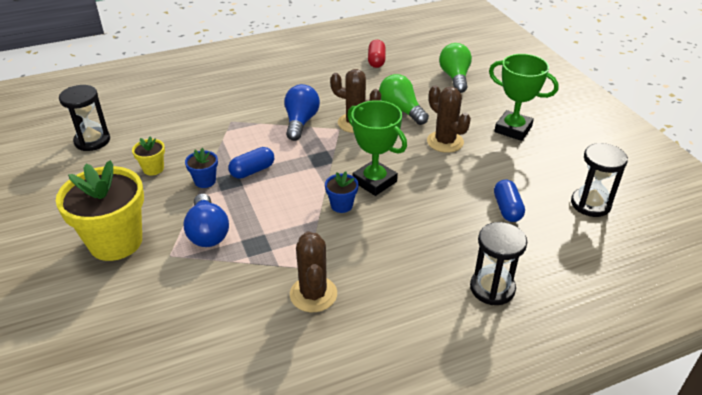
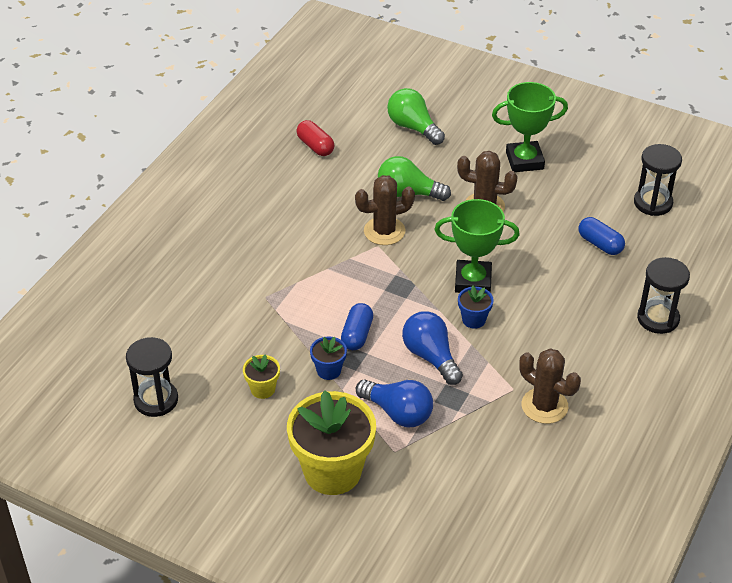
camera: 40 degrees left, 5 degrees up
(301, 122) = (333, 259): blue light bulb -> blue light bulb (431, 356)

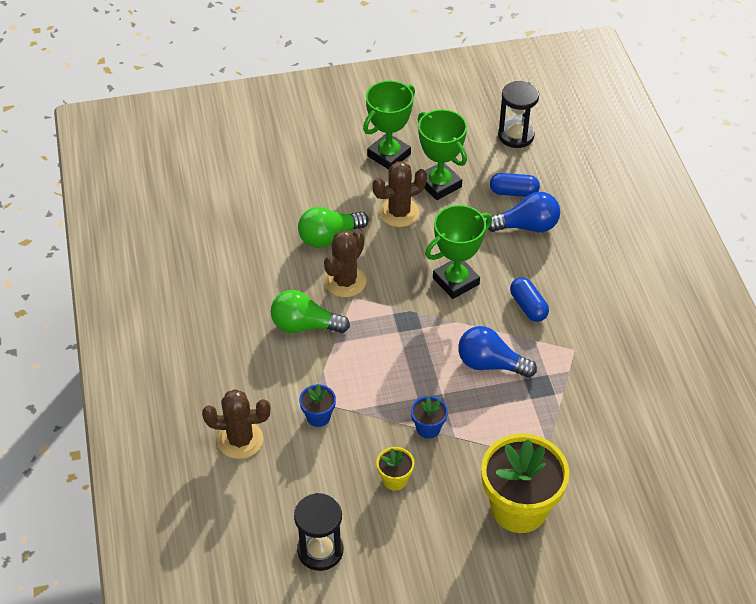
camera: 40 degrees left, 5 degrees up
(315, 146) = (209, 241): red capsule -> none
(357, 335) = (417, 383): blue capsule -> blue capsule (528, 306)
(398, 413) = (515, 426): blue light bulb -> blue light bulb (527, 226)
(413, 127) = (272, 176): green light bulb -> green light bulb (304, 325)
(473, 320) = (489, 312): blue flower pot -> blue flower pot (318, 417)
(542, 204) = (439, 184): none -> green trophy
(544, 406) = (608, 348): brown cactus -> brown cactus (240, 440)
(658, 318) = (612, 227): black hourglass -> none

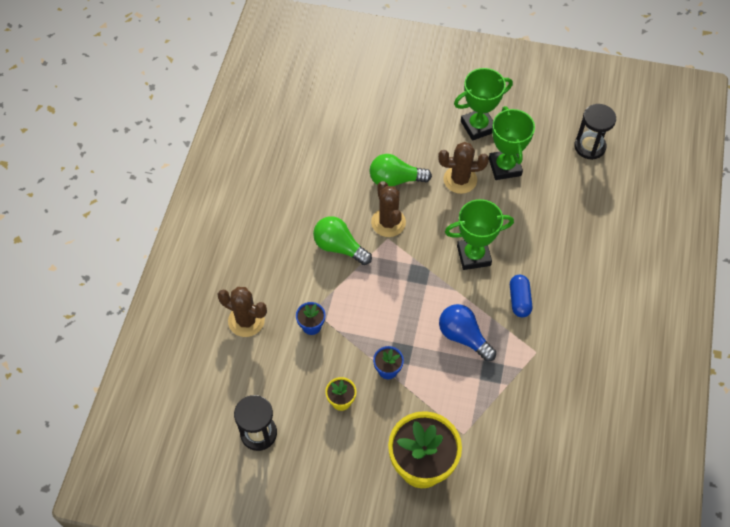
camera: 25 degrees right, 10 degrees up
(345, 282) = (388, 222): brown cactus -> brown cactus turned 75 degrees counterclockwise
(513, 192) = (561, 196): blue capsule -> none
(527, 226) = (555, 230): blue light bulb -> none

